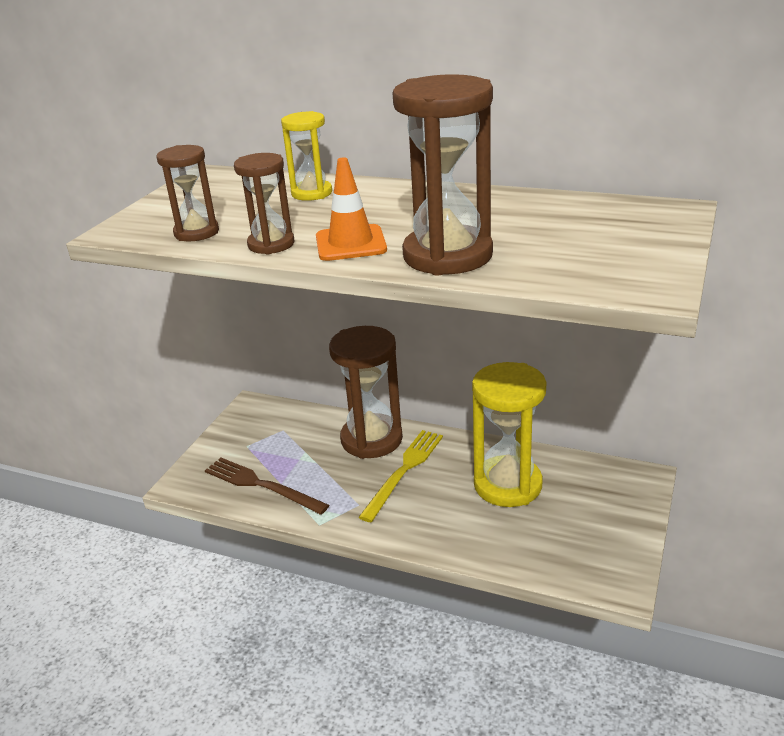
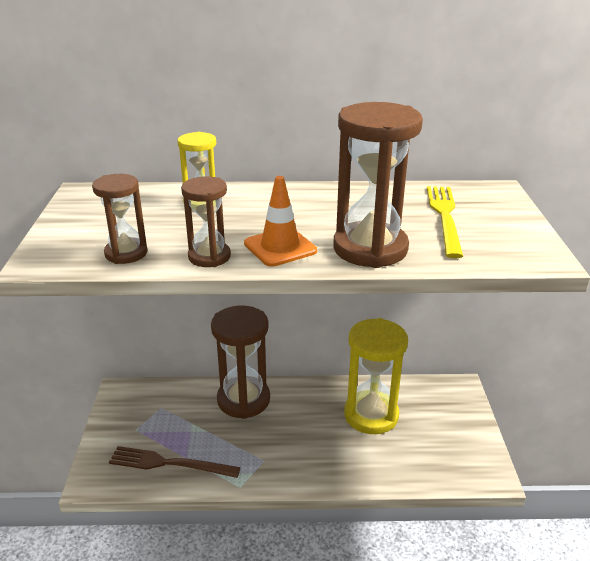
camera: 25 degrees left, 0 degrees up
(404, 471) = (285, 422): yellow fork -> yellow fork (444, 217)

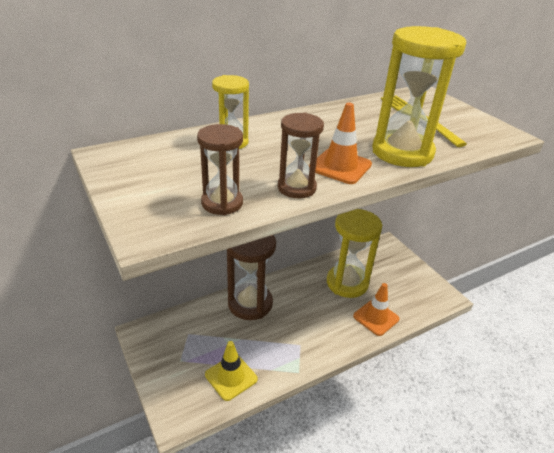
camera: 30 degrees left, 5 degrees up
(169, 463) = (231, 377): brown fork -> yellow traffic cone
(370, 249) = (402, 152): brown hourglass -> yellow hourglass
(375, 465) = (376, 317): none -> orange traffic cone

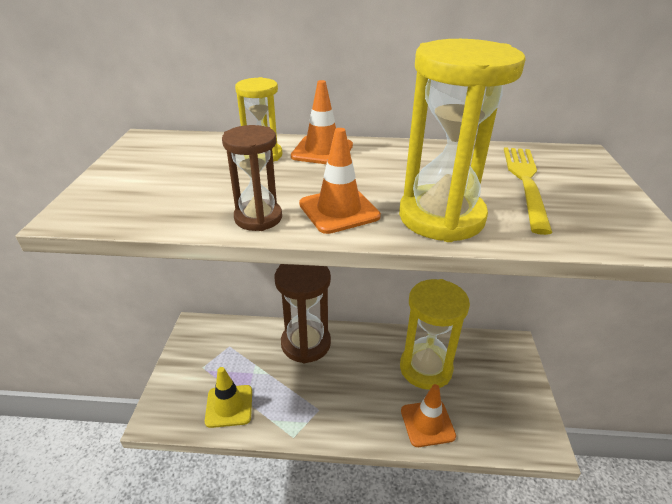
camera: 35 degrees right, 0 degrees up
(222, 203) = (168, 209): brown hourglass -> none
(270, 128) = (322, 151): none -> orange traffic cone

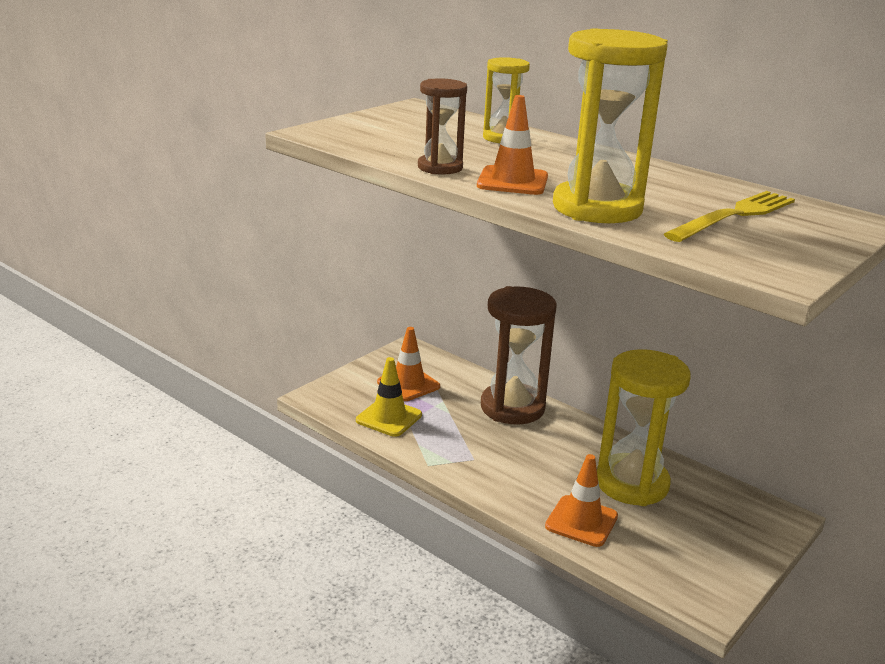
camera: 35 degrees right, 10 degrees down
(322, 151) = (563, 148): orange traffic cone -> orange traffic cone (408, 384)

